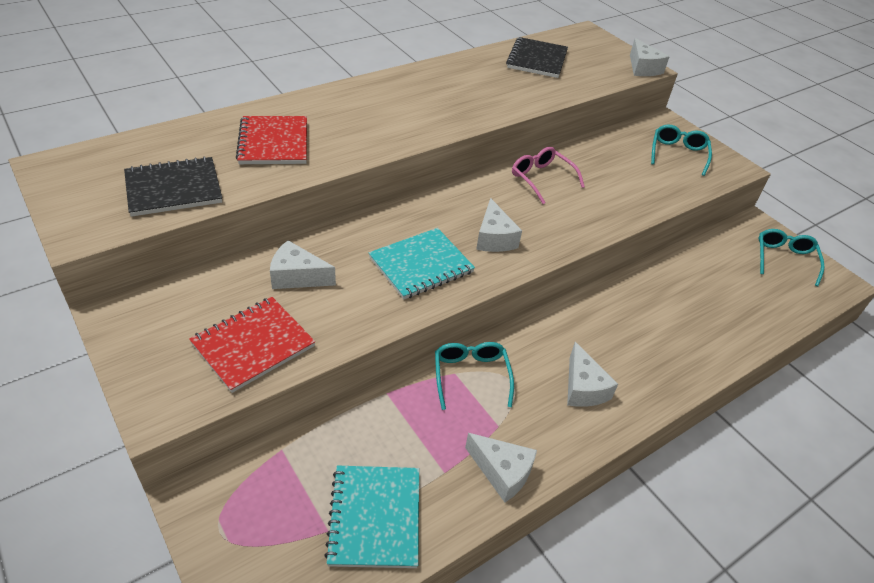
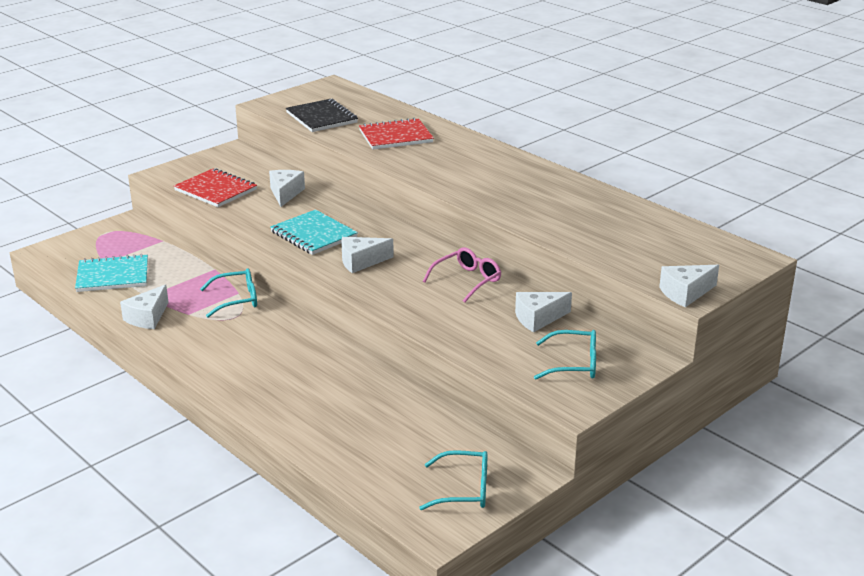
camera: 85 degrees right, 15 degrees down
(537, 60) = (642, 229): black notebook -> none
(583, 388) = (232, 350): white cheese -> white cheese (538, 318)

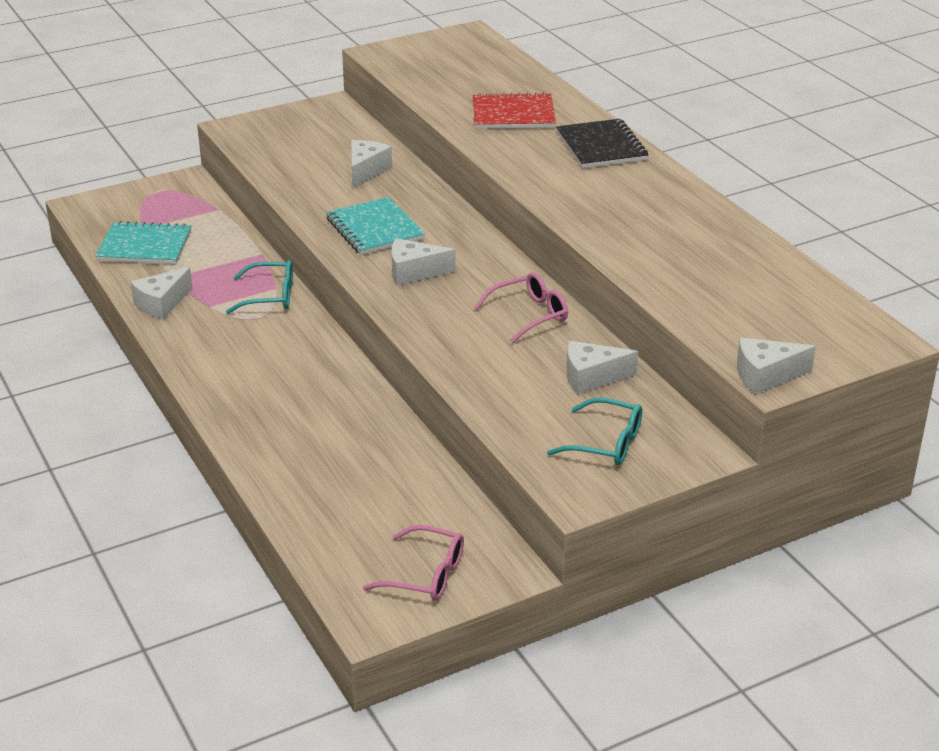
camera: 15 degrees right, 5 degrees up
(216, 190) = (287, 156): red notebook -> none
(321, 118) = (436, 78): black notebook -> black notebook (601, 146)
(464, 490) = (425, 575): turquoise glasses -> pink glasses

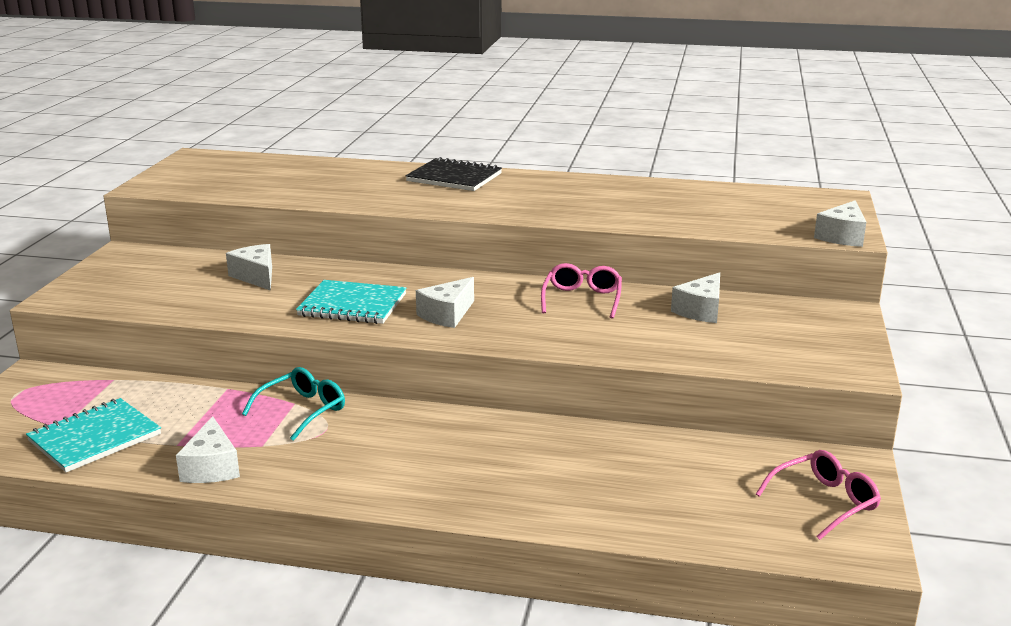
camera: 50 degrees left, 10 degrees down
(513, 114) = (349, 183): red notebook -> none
(606, 443) = (796, 337): turquoise glasses -> none

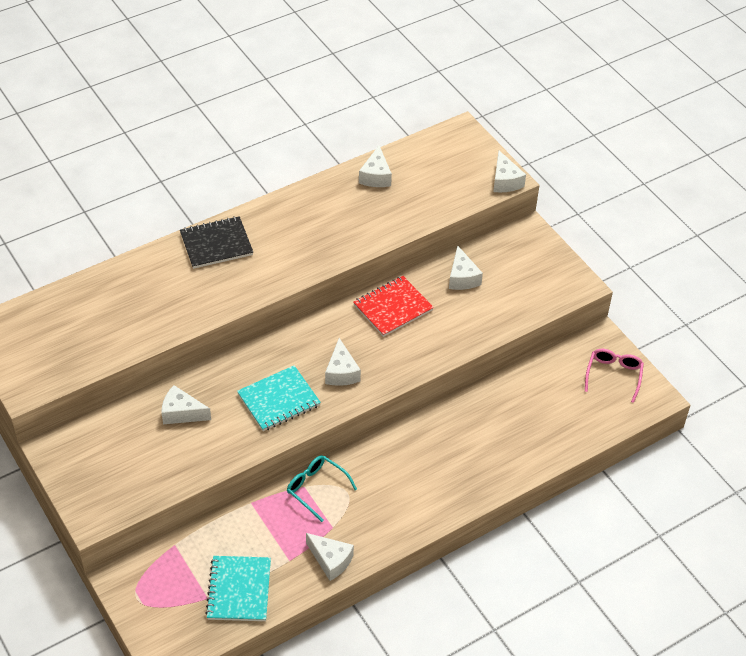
camera: 45 degrees left, 25 degrees up
(302, 410) = (316, 488): turquoise glasses -> turquoise glasses turned 45 degrees counterclockwise
(582, 299) = (393, 308): pink glasses -> red notebook
(687, 192) = (376, 176): none -> white cheese

